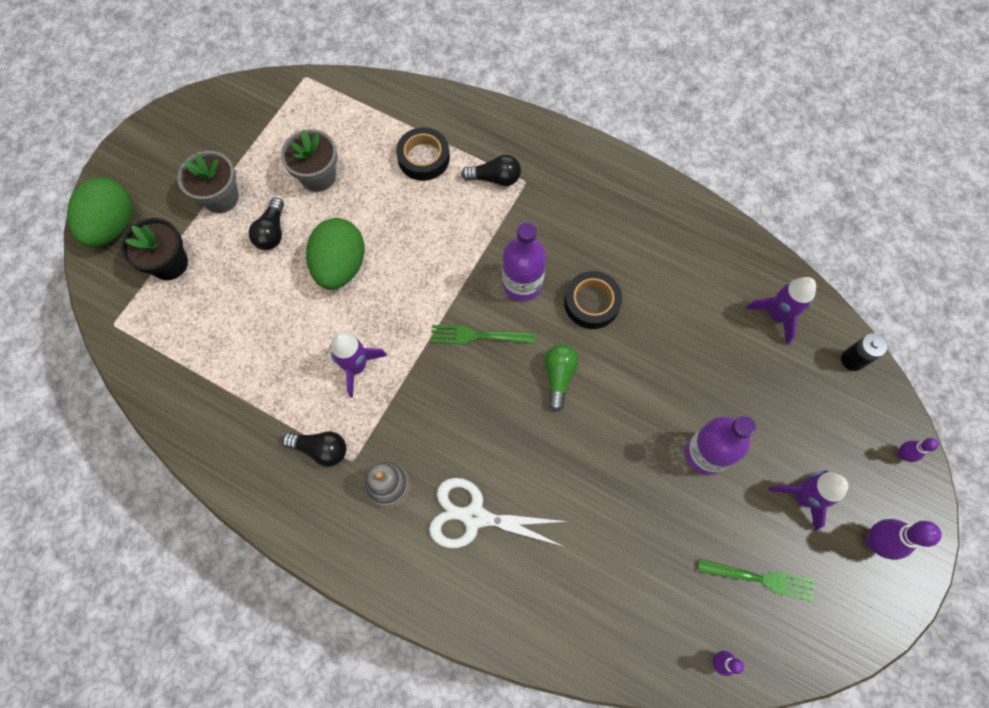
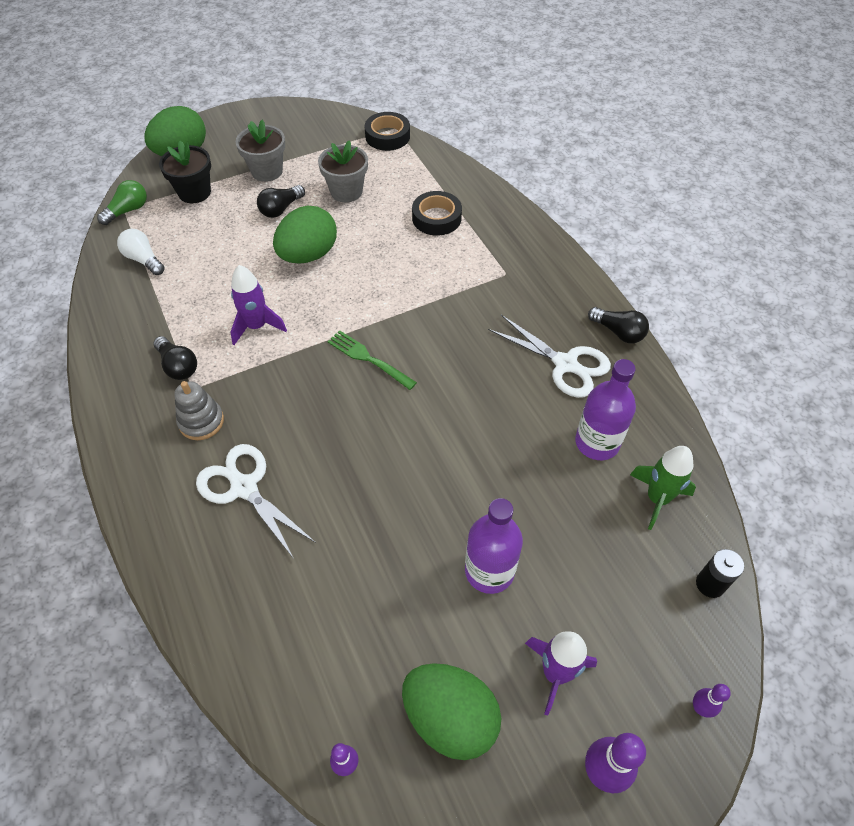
camera: 35 degrees right, 15 degrees down
(187, 366) = (143, 260): none -> white light bulb
(495, 178) = (482, 259): black light bulb -> black light bulb (618, 332)
(522, 284) = (438, 342): purple bottle -> purple bottle (597, 442)
(558, 376) = (408, 427): green light bulb -> green light bulb (128, 210)
(591, 303) = (486, 389): black tape -> black tape (387, 136)
(634, 241) = (565, 364): none -> white scissors
(759, 579) = (450, 718): green fork -> green egg
(776, 316) = (657, 499): purple rocket -> green rocket

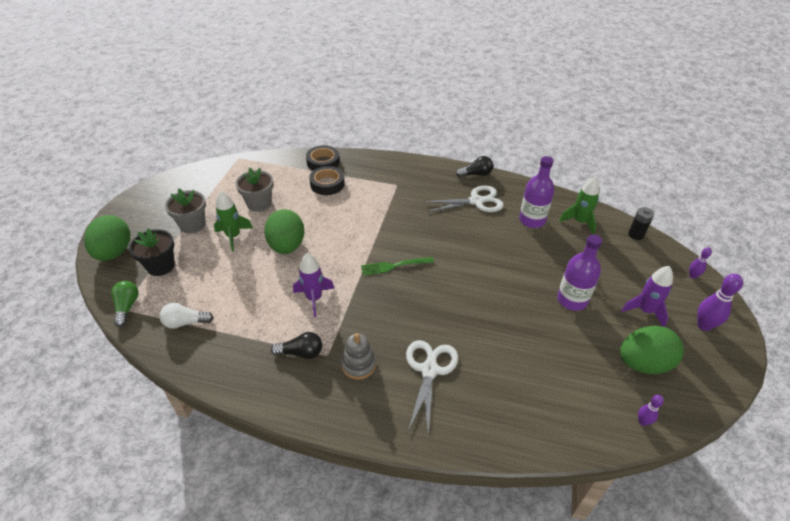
camera: 50 degrees left, 10 degrees down
(244, 487) = (429, 370): white scissors -> white scissors turned 105 degrees clockwise
(281, 209) = (233, 236): black light bulb -> green rocket
(387, 136) = (240, 164): black tape -> black tape (323, 162)

